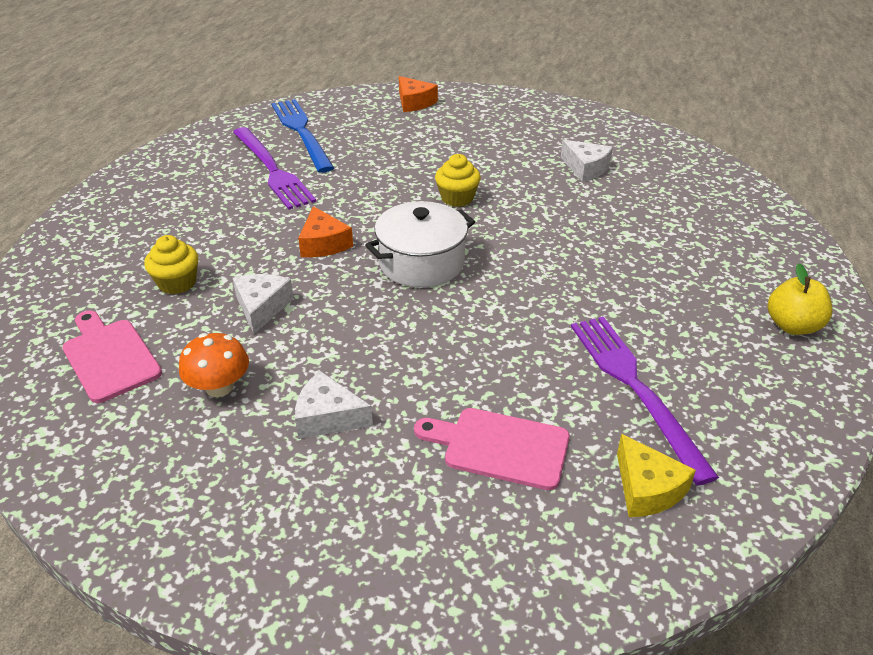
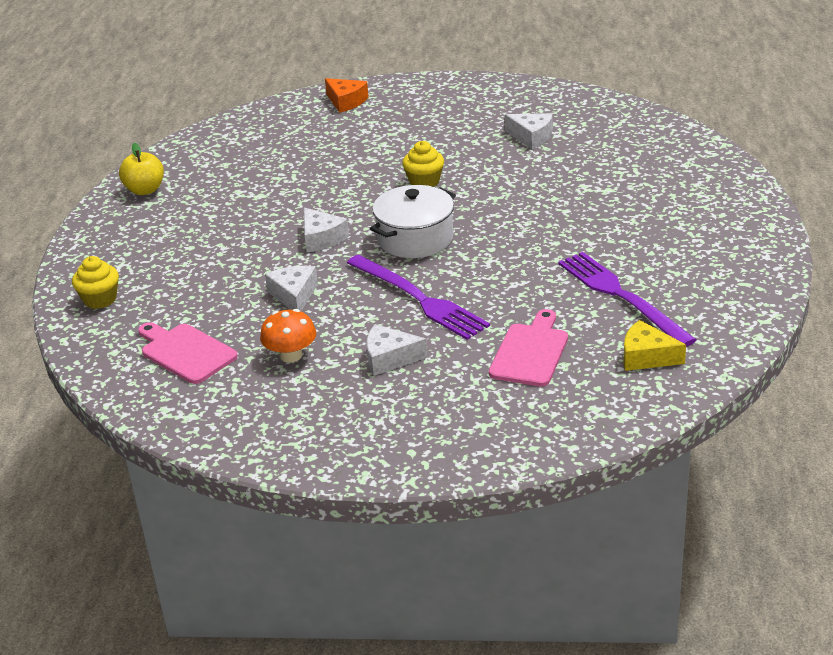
camera: 10 degrees left, 5 degrees down
(177, 283) = (208, 290): yellow cupcake -> yellow cupcake (100, 299)
(272, 170) = (239, 185): purple fork -> purple fork (419, 299)
(301, 132) = (249, 147): blue fork -> none
(323, 244) = (321, 238): orange cheese -> white cheese
(500, 447) = (530, 352): pink cutting board -> pink cutting board turned 105 degrees clockwise
(646, 489) = (646, 357): yellow cheese -> yellow cheese turned 150 degrees clockwise
(792, 326) = (734, 232): yellow apple -> yellow apple (145, 190)

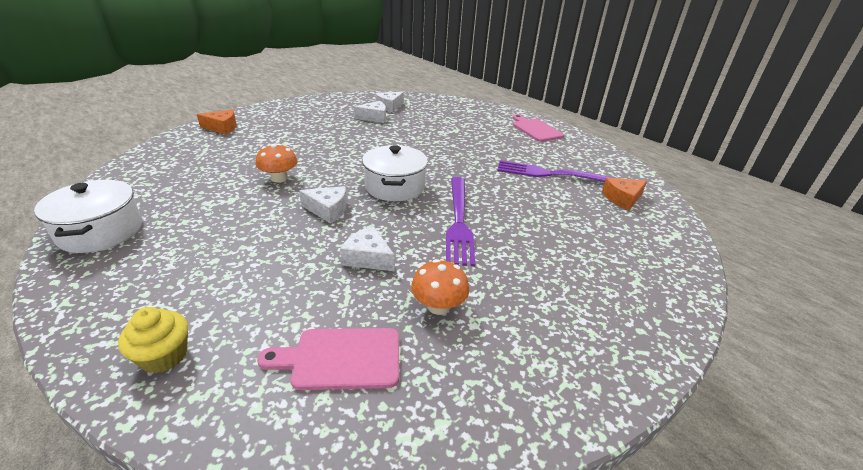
camera: 50 degrees left, 0 degrees up
(145, 190) = (101, 231): yellow apple -> white pot
(323, 187) = (279, 178): none -> orange mushroom
(389, 358) = (508, 269): white cheese -> white cheese (389, 106)
(419, 299) = (458, 221): purple fork -> purple fork turned 90 degrees clockwise
(424, 182) = (347, 154): yellow cupcake -> none
(530, 352) = (573, 223): pink cutting board -> pink cutting board (535, 129)
(646, 357) = (622, 199): yellow cheese -> orange cheese

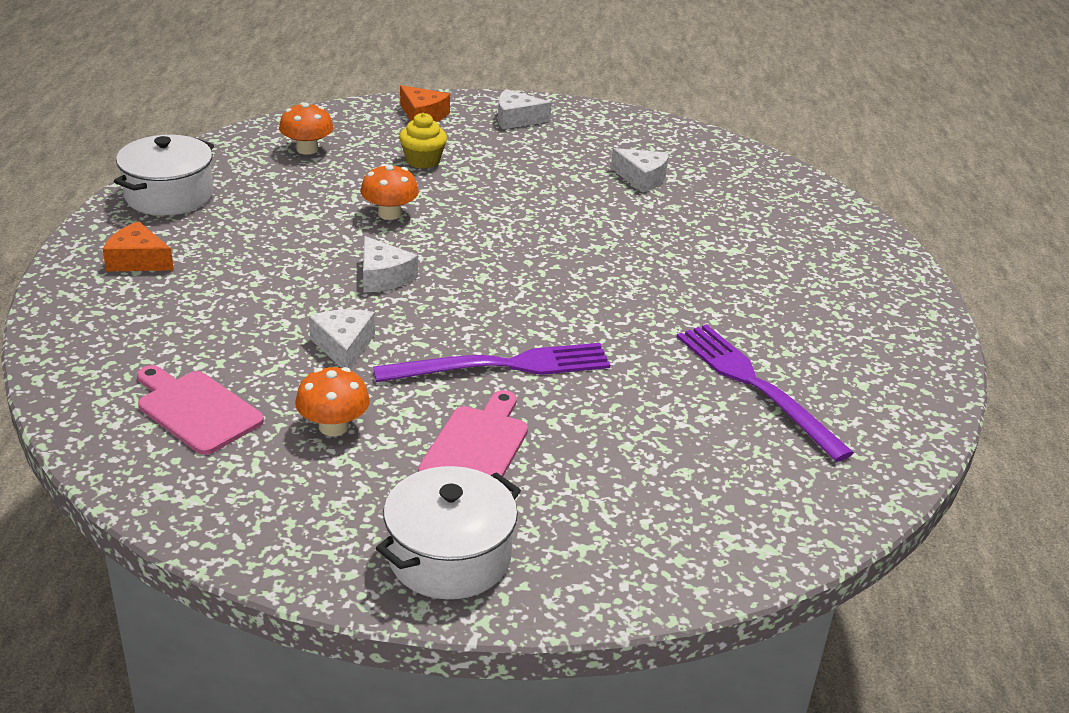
camera: 45 degrees right, 0 degrees up
(164, 356) = (93, 328): yellow cupcake -> yellow cupcake (423, 160)
(173, 167) = (307, 149): none -> orange mushroom
(389, 106) = (699, 168): white cheese -> white cheese (516, 119)
(395, 187) = (500, 288): white pot -> white pot (449, 556)
(458, 221) = (502, 366): purple fork -> purple fork turned 150 degrees counterclockwise
(535, 129) = (881, 310): pink cutting board -> pink cutting board (477, 446)
(622, 199) = (791, 470): orange cheese -> orange cheese (138, 260)

